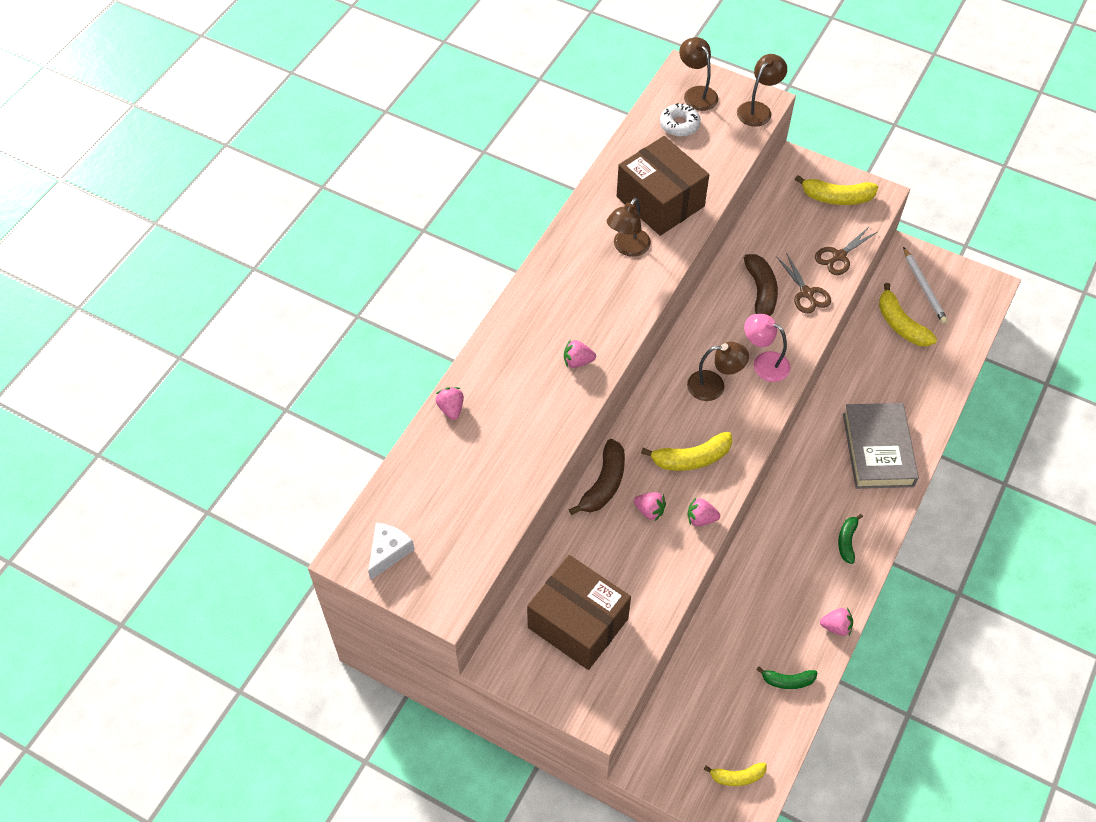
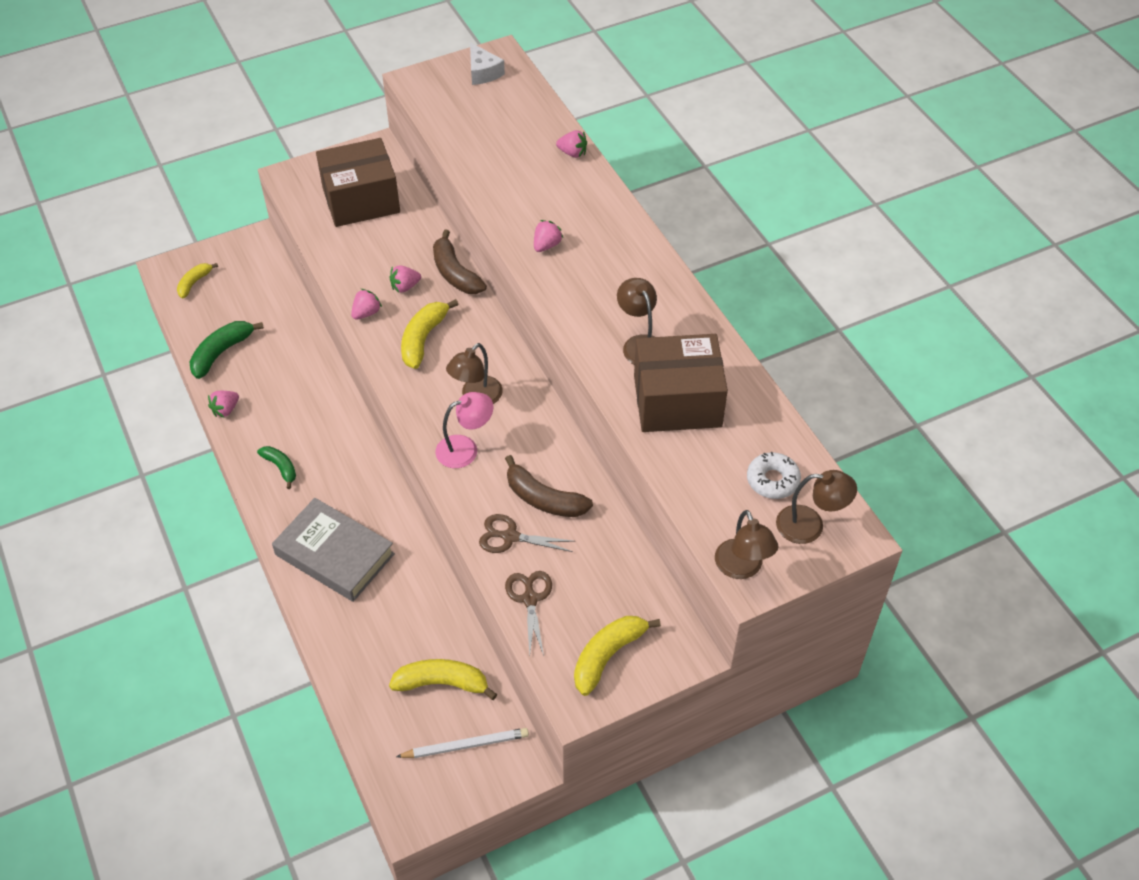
camera: 125 degrees right, 5 degrees down
(787, 681) = (221, 352): green banana -> green banana, size x1.60
(924, 287) = (465, 745): white pencil -> white pencil turned 150 degrees clockwise

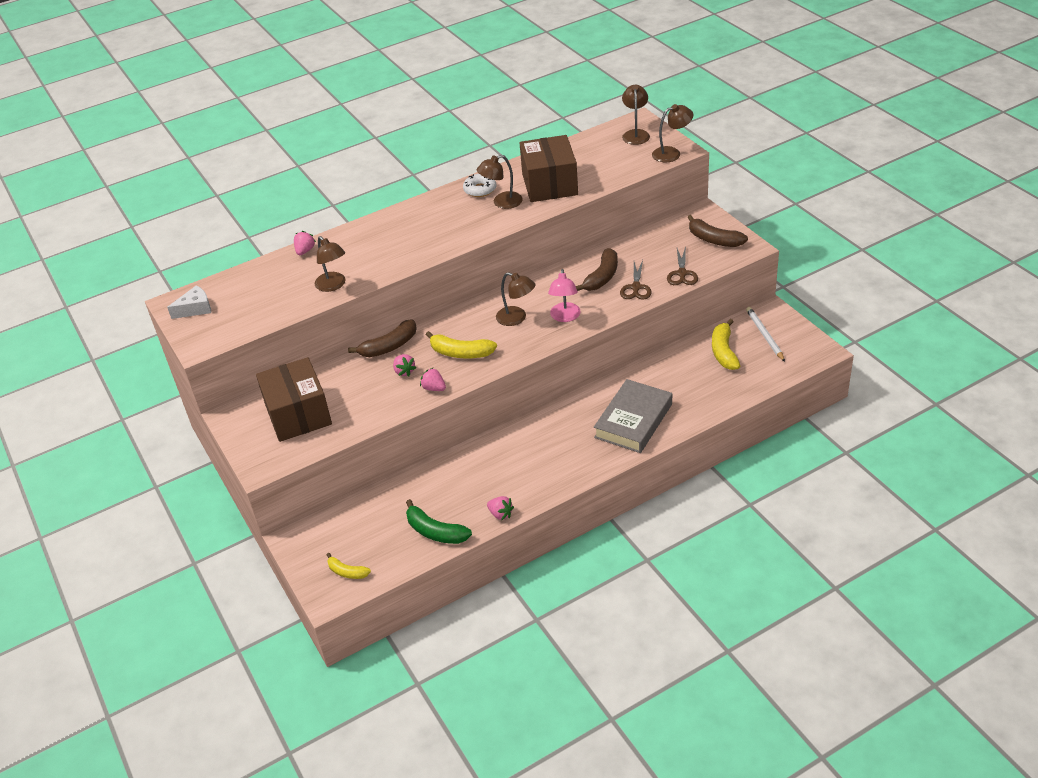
camera: 90 degrees left, 10 degrees down
(281, 467) = (557, 466): green banana -> none
(465, 449) = (565, 317): pink lamp -> pink lamp turned 150 degrees counterclockwise
(493, 180) = (333, 285): none -> brown lamp
(530, 599) = (682, 273): brown scissors -> brown scissors turned 75 degrees counterclockwise
(546, 245) = (407, 251): pink strawberry -> none
(608, 655) = (714, 240): yellow banana -> brown banana
(772, 480) = (606, 147): white donut -> white donut (480, 190)

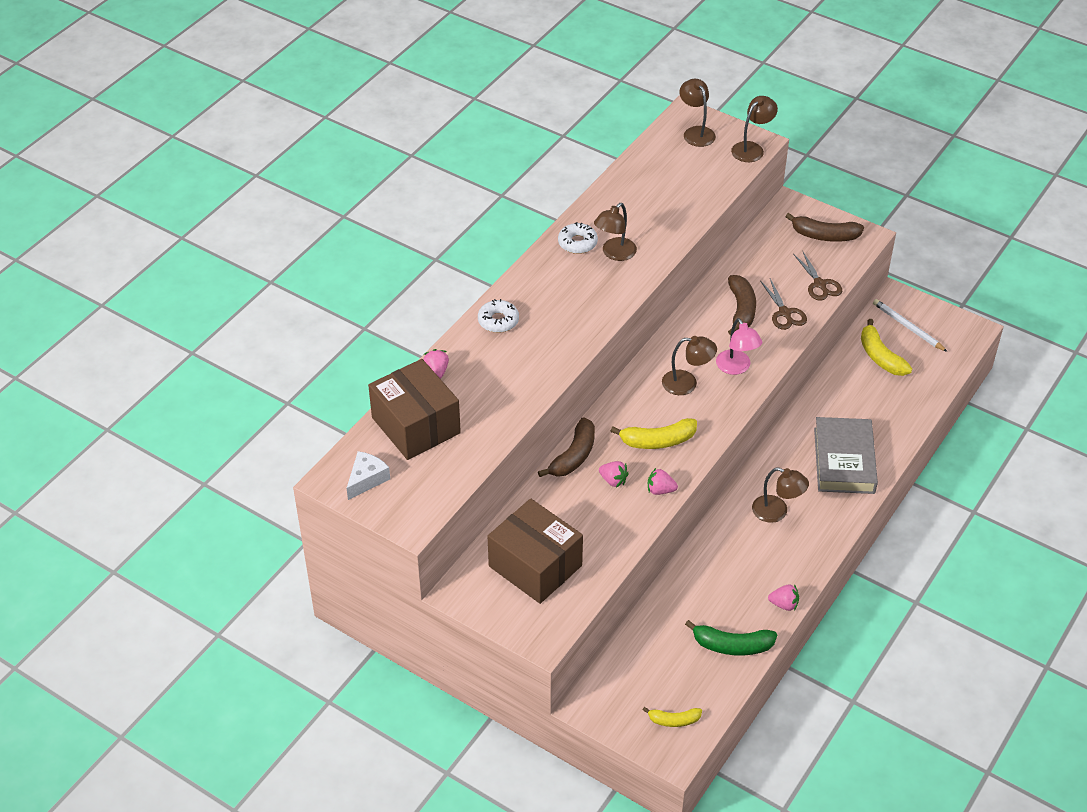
camera: 30 degrees left, 5 degrees up
(333, 285) = (506, 405): brown lamp -> brown lamp (777, 512)
(377, 228) = (498, 321): none -> white donut
(549, 184) = (650, 218): brown box -> brown box (416, 425)

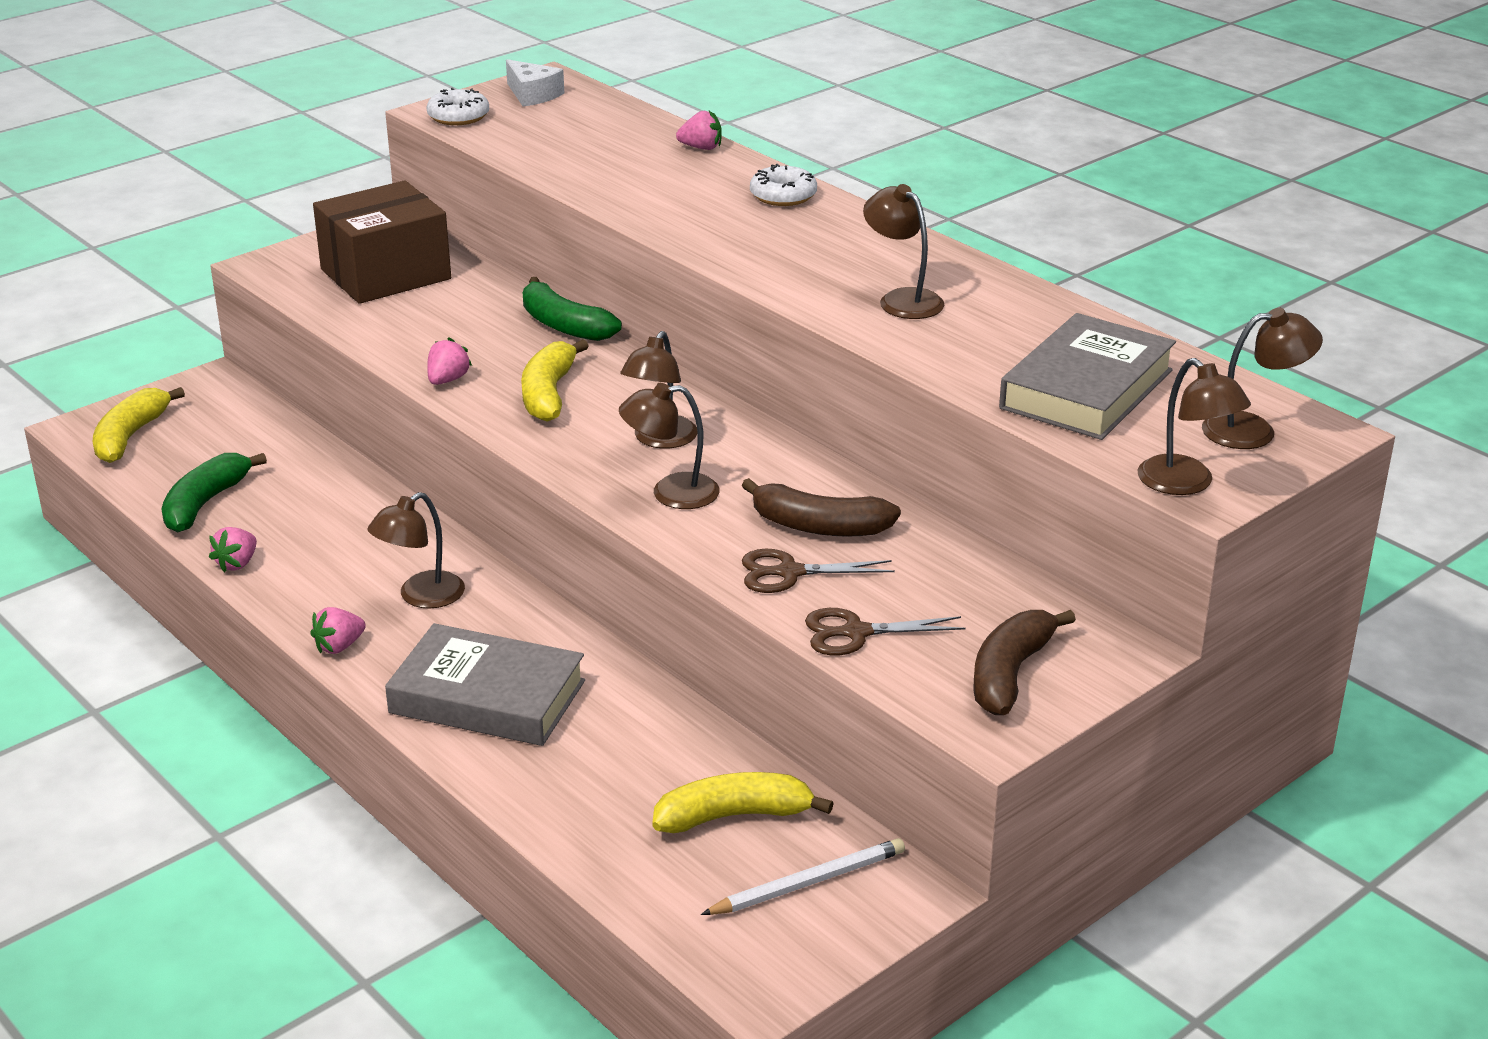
camera: 105 degrees right, 15 degrees down
(416, 425) = (606, 127): brown box -> none
(573, 456) = (564, 325): brown banana -> green banana
(577, 243) = (943, 273): white donut -> white donut (458, 116)
(613, 480) = (494, 347): pink strawberry -> pink strawberry (339, 646)
(673, 720) = (130, 436): yellow banana -> yellow banana, size x1.60
(682, 183) = (1086, 389): none -> grey book
(736, 368) = (671, 493): pink lamp -> brown lamp

